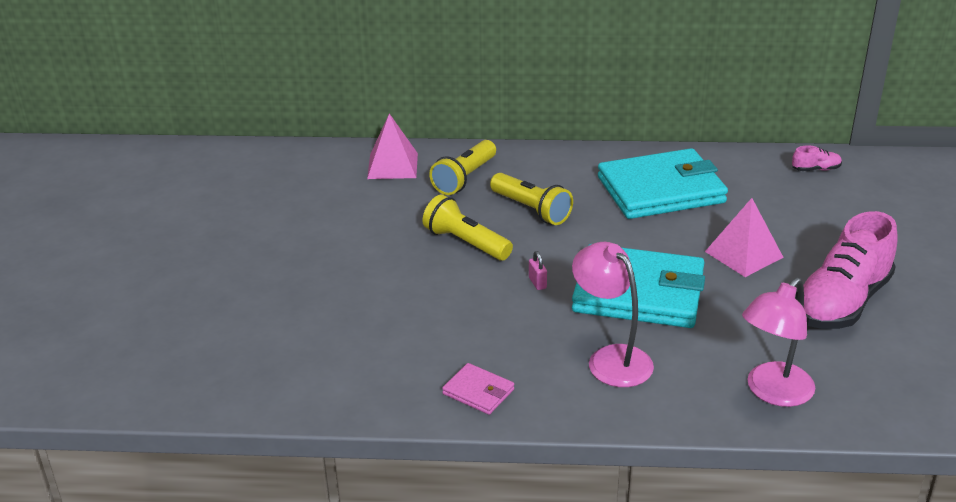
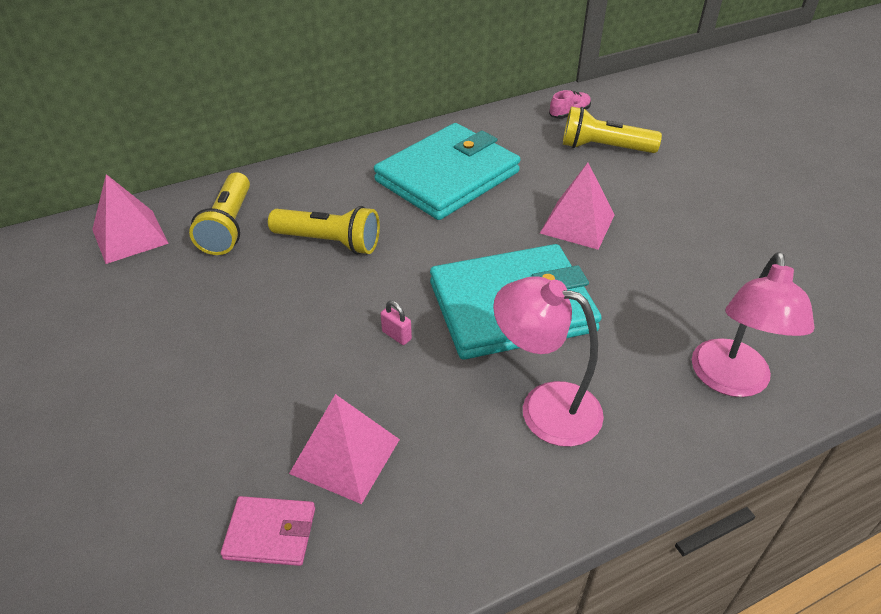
camera: 30 degrees left, 10 degrees up
(453, 338) = (345, 456): none -> pink pyramid
(465, 243) = (279, 311): yellow flashlight -> yellow flashlight (603, 148)
(478, 392) = (428, 528): pink wallet -> pink wallet (270, 533)
(842, 302) = (703, 247): pink shoe -> none

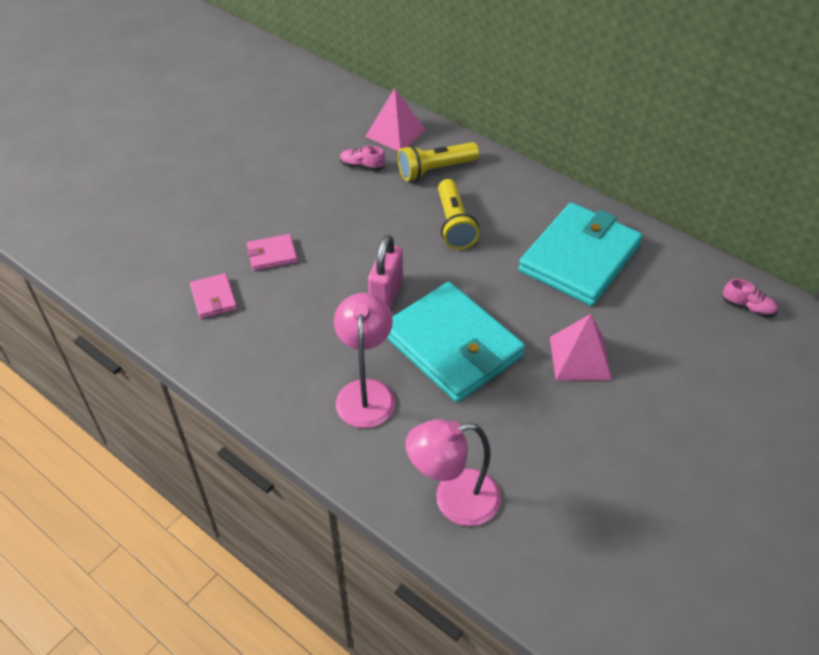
camera: 65 degrees right, 5 degrees up
(157, 284) = (362, 166): none -> pink shoe
(238, 430) = (272, 254): none -> pink wallet
(345, 456) = (277, 308): pink pyramid -> none
(396, 335) = (386, 294): pink padlock -> pink padlock, size x2.18
(447, 176) = (580, 258): turquoise wallet -> turquoise wallet turned 75 degrees counterclockwise
(603, 148) = (710, 347): yellow flashlight -> none

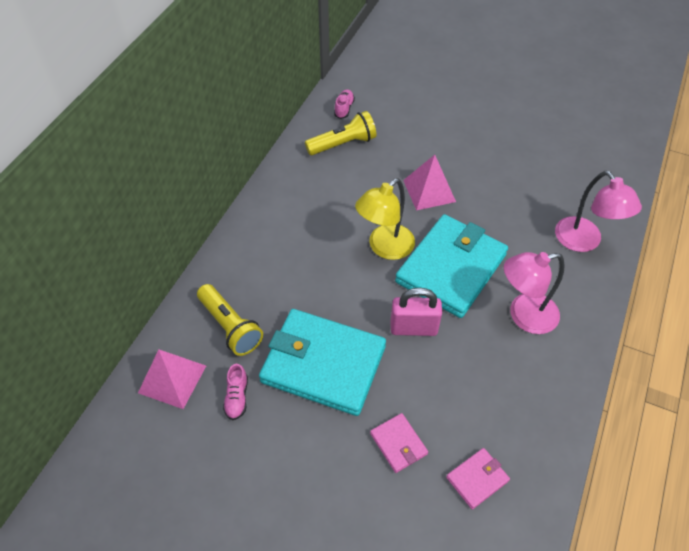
camera: 105 degrees left, 5 degrees up
(454, 224) = (308, 295): yellow flashlight -> yellow flashlight (343, 144)
(498, 295) = (384, 248): none -> yellow lamp
(580, 258) = (324, 202): turquoise wallet -> turquoise wallet (323, 364)

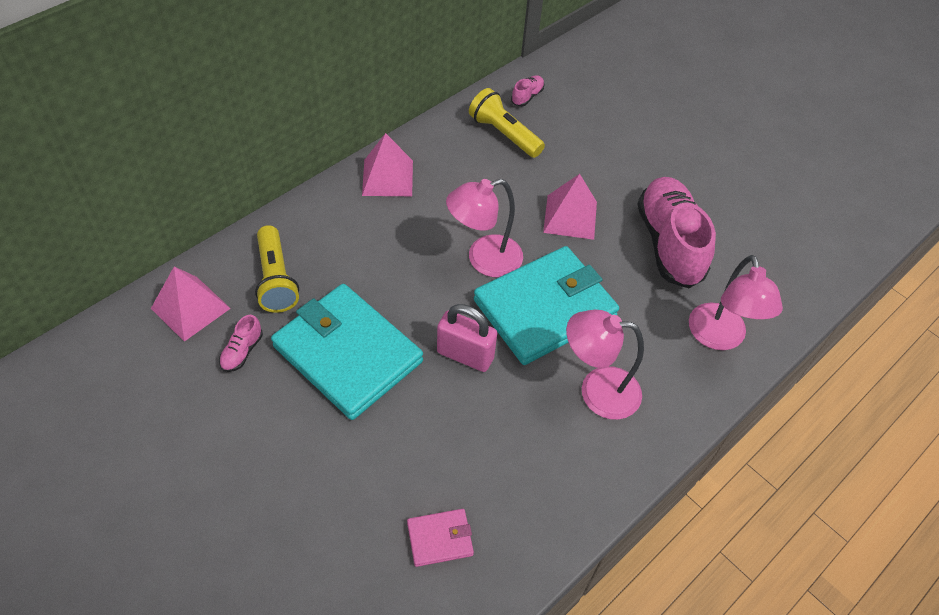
camera: 20 degrees right, 0 degrees up
(273, 210) = (387, 177): none -> pink pyramid
(343, 144) = (504, 134): yellow flashlight -> yellow flashlight turned 135 degrees counterclockwise
(384, 248) = (484, 259): yellow lamp -> pink lamp
(398, 444) = (377, 466): pink wallet -> none
(510, 185) = (669, 243): none -> pink shoe

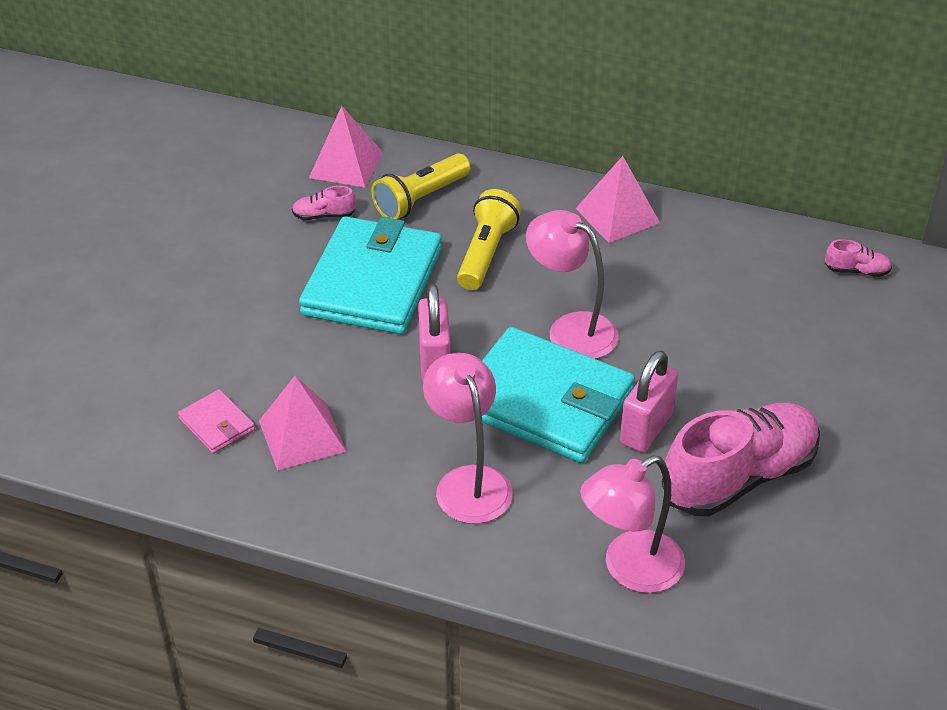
camera: 65 degrees right, 10 degrees down
(504, 134) = (773, 275): yellow flashlight -> yellow flashlight (486, 253)
(570, 217) = (698, 375): pink pyramid -> pink pyramid (302, 436)
(602, 267) = (646, 428): none -> pink padlock

